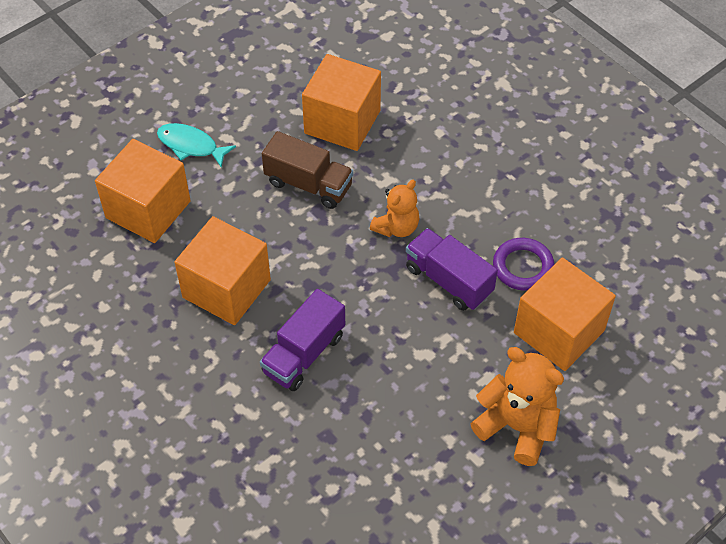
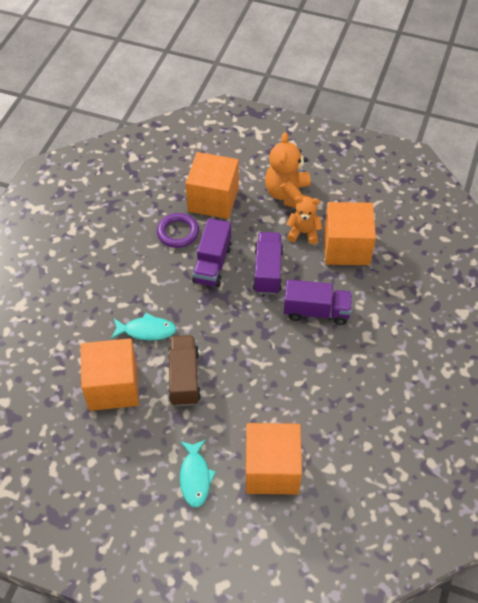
camera: 120 degrees left, 0 degrees up
(226, 288) = (301, 379): orange cube -> orange cube (346, 247)
(393, 176) = (146, 330): none -> turquoise fish
(396, 227) = (189, 309): orange teddy bear -> orange teddy bear (303, 233)
(399, 333) = (267, 271): none -> purple truck

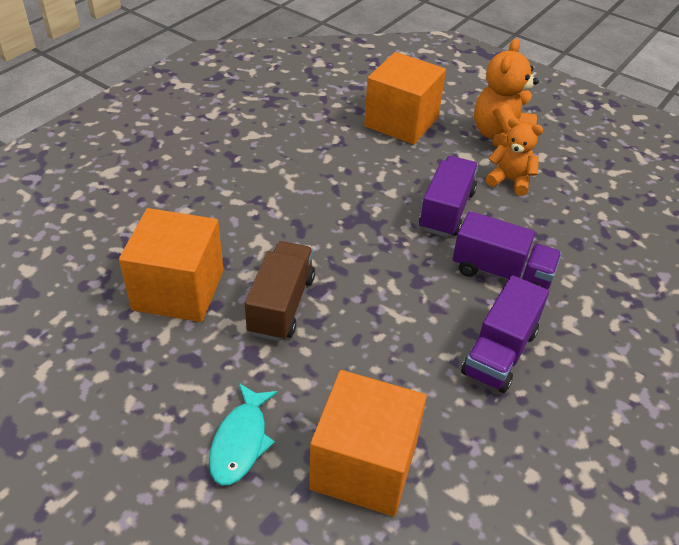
camera: 15 degrees right, 10 degrees down
(146, 330) = (255, 237): turquoise fish -> none
(178, 232) = (342, 144): purple ring -> none
(212, 264) = (374, 186): purple truck -> purple truck (499, 352)
(346, 247) = (566, 210): orange cube -> none

